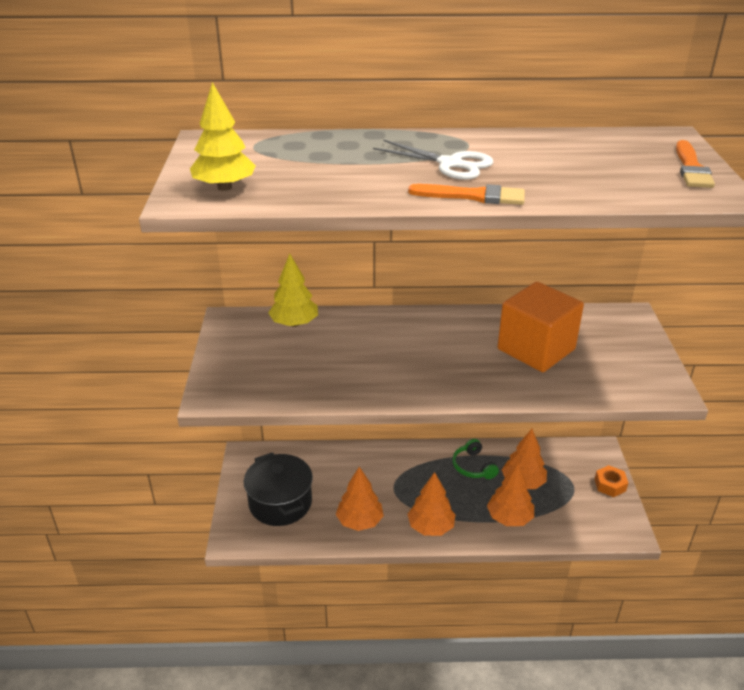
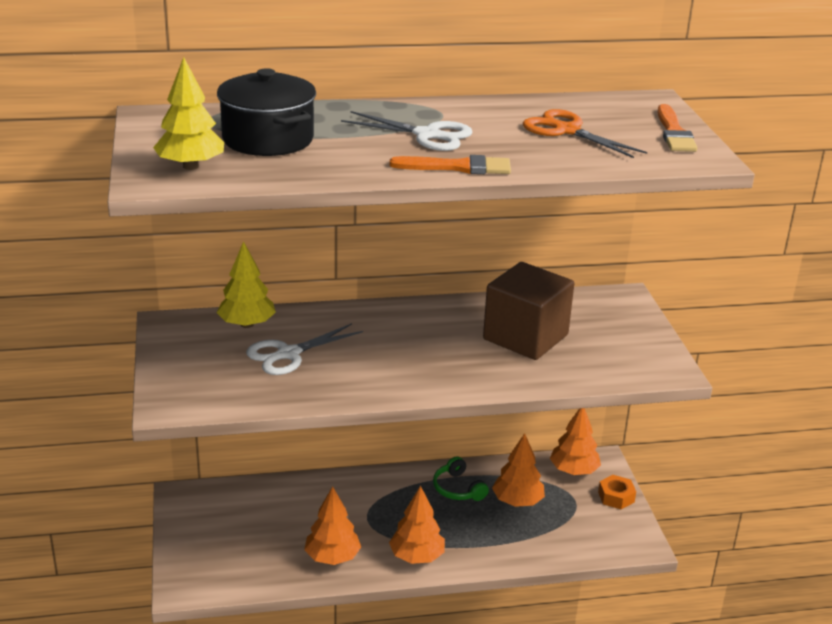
camera: 10 degrees left, 5 degrees down
(280, 503) = (233, 545): black pot -> black pot (268, 139)
(324, 353) = (288, 354): none -> white scissors
(509, 518) = (506, 540): orange tree -> orange tree (574, 471)
(536, 349) = (525, 337): orange cube -> brown cube
(584, 163) = (566, 130): none -> orange scissors

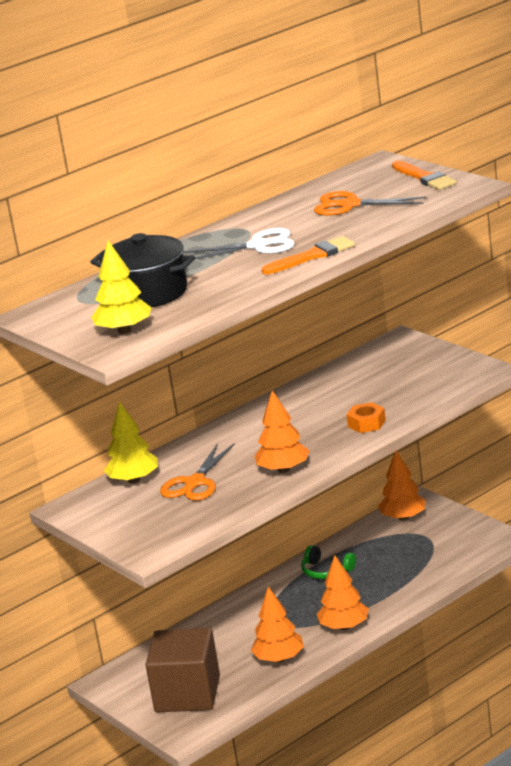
camera: 25 degrees left, 5 degrees down
(288, 354) = (195, 483): white scissors -> orange scissors
(517, 501) = (382, 557): orange tree -> orange tree (283, 470)
(525, 337) = (359, 395): brown cube -> brown cube (187, 694)
(616, 497) = (453, 519): orange nut -> orange nut (366, 423)

